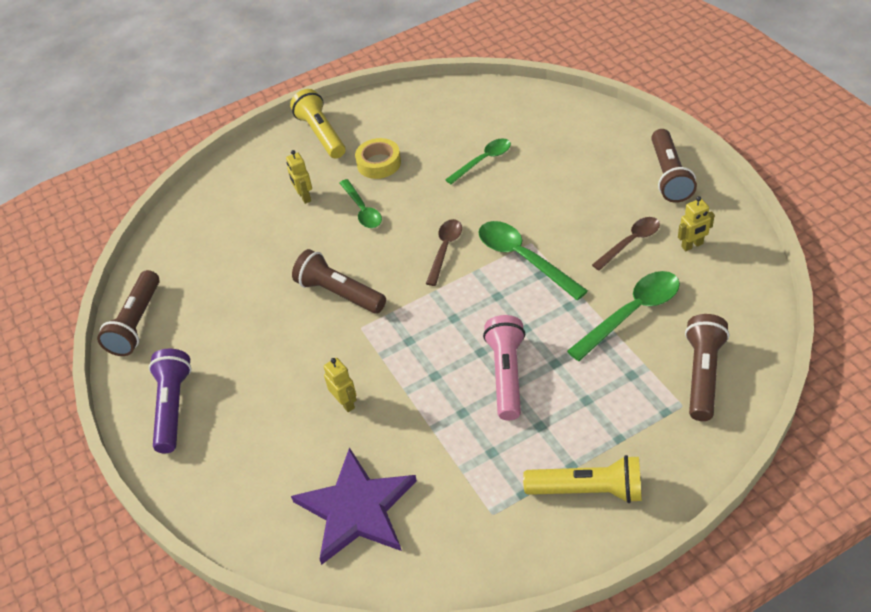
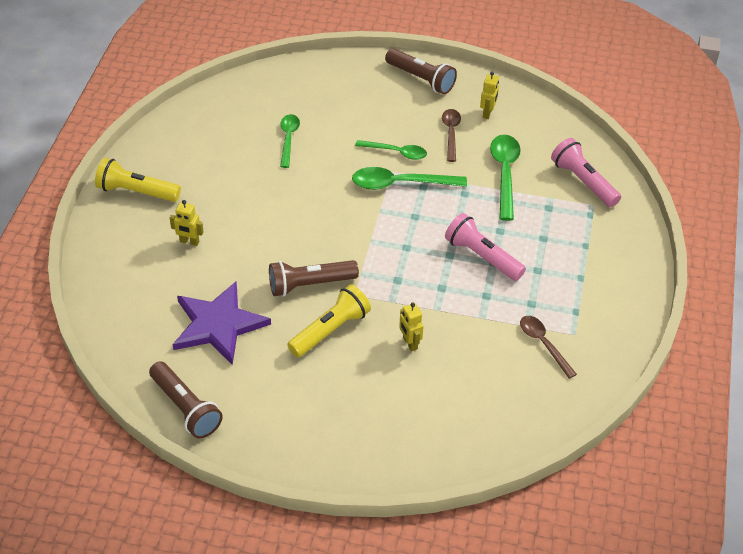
camera: 55 degrees left, 0 degrees up
(173, 407) = (298, 434): purple flashlight -> none
(345, 403) = (409, 343): yellow robot -> yellow robot turned 120 degrees counterclockwise
(356, 509) = (500, 392): purple star -> purple star (218, 325)
(362, 210) = (247, 223): green spoon -> green spoon (396, 152)
(379, 163) = (214, 185): yellow tape -> none
(445, 249) = (342, 211): brown spoon -> brown spoon (543, 344)
(588, 490) = (605, 283): yellow flashlight -> yellow flashlight (330, 330)
(703, 375) = (583, 181): brown flashlight -> pink flashlight

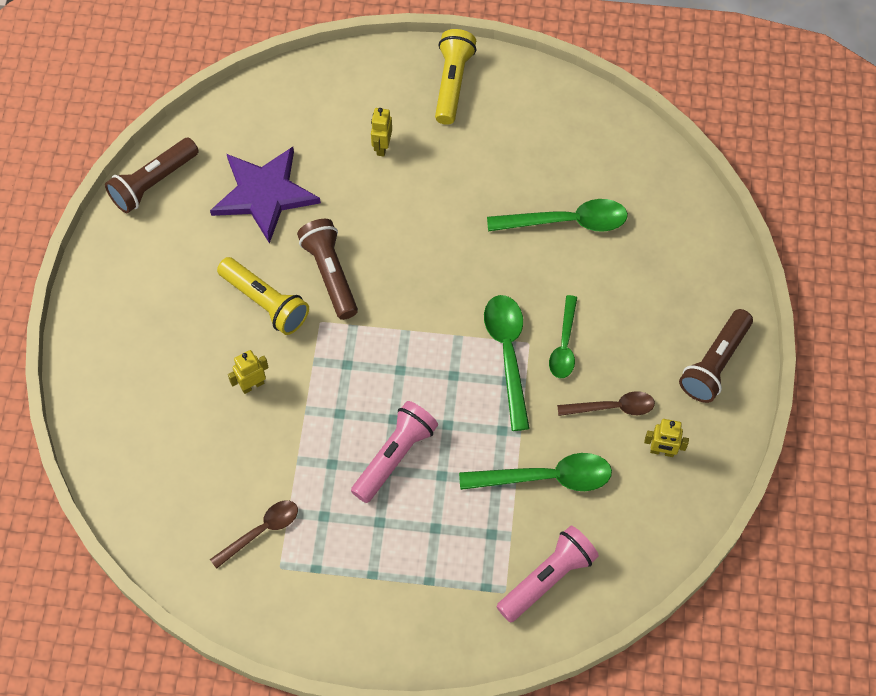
camera: 85 degrees right, 15 degrees up
(288, 139) = (567, 222): green spoon -> green spoon, size x1.53

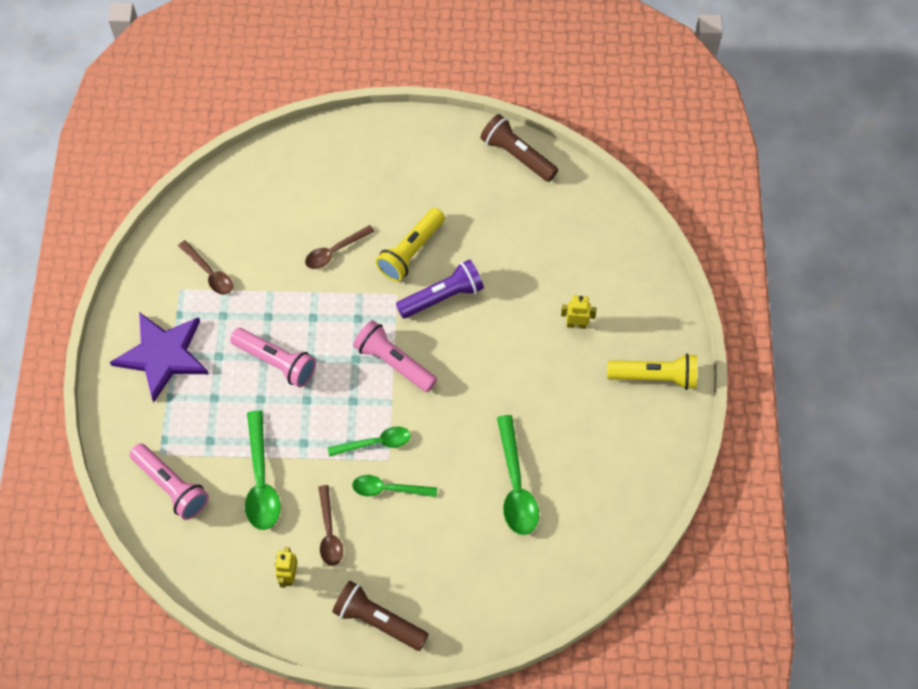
camera: 85 degrees right, 0 degrees up
(252, 385) = (335, 251): yellow robot -> brown spoon
(264, 194) = (516, 238): purple star -> purple star (163, 355)
(330, 274) = (442, 297): brown flashlight -> purple flashlight
(409, 330) = (394, 362): none -> pink flashlight
(508, 355) = (375, 443): green spoon -> green spoon, size x0.65

